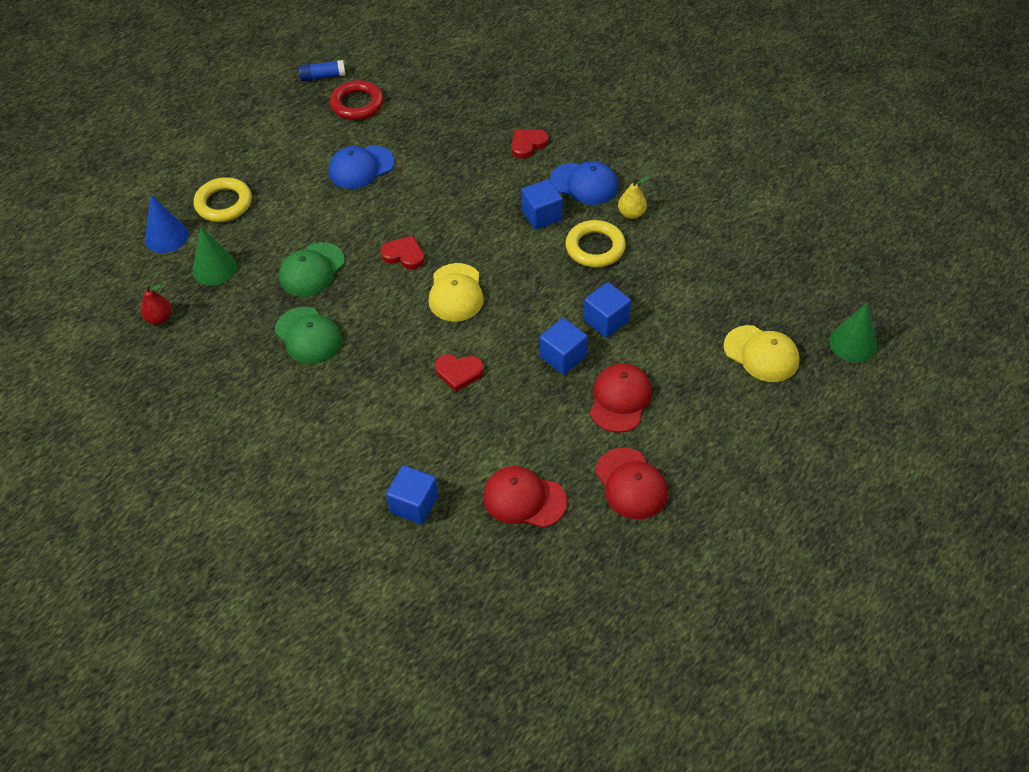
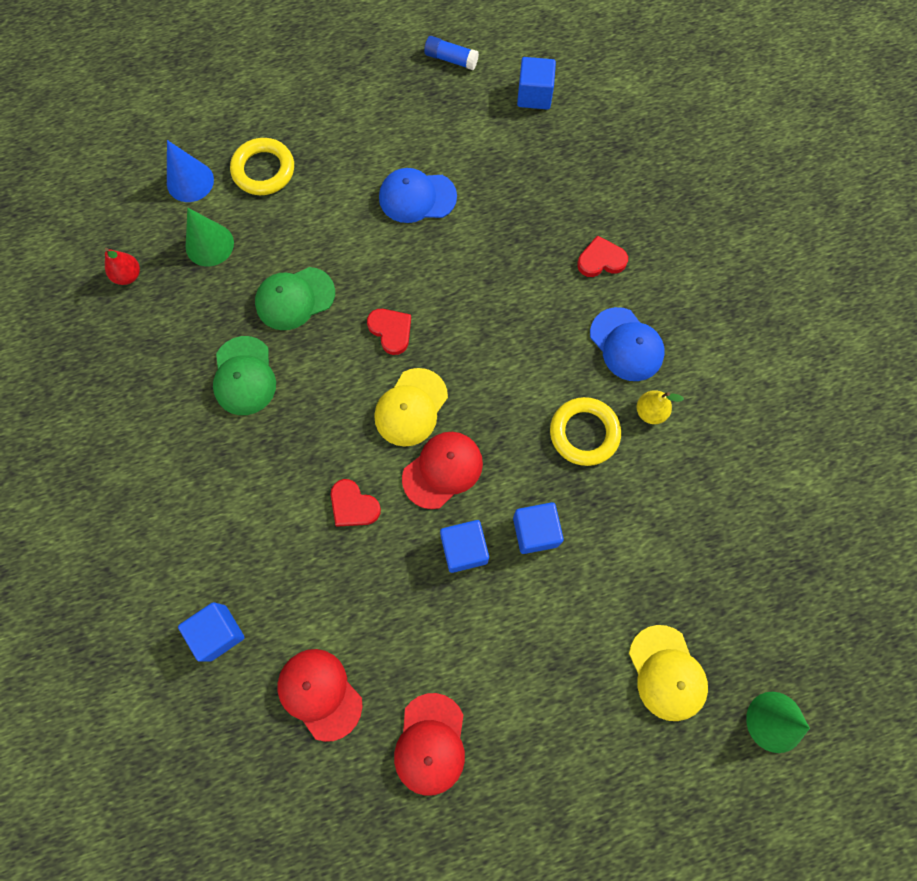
camera: 30 degrees right, 20 degrees up
(357, 104) = (463, 113): red ring -> none
(541, 215) = (556, 360): blue cube -> blue cube (534, 95)
(620, 399) = (486, 636): red cap -> red cap (442, 470)

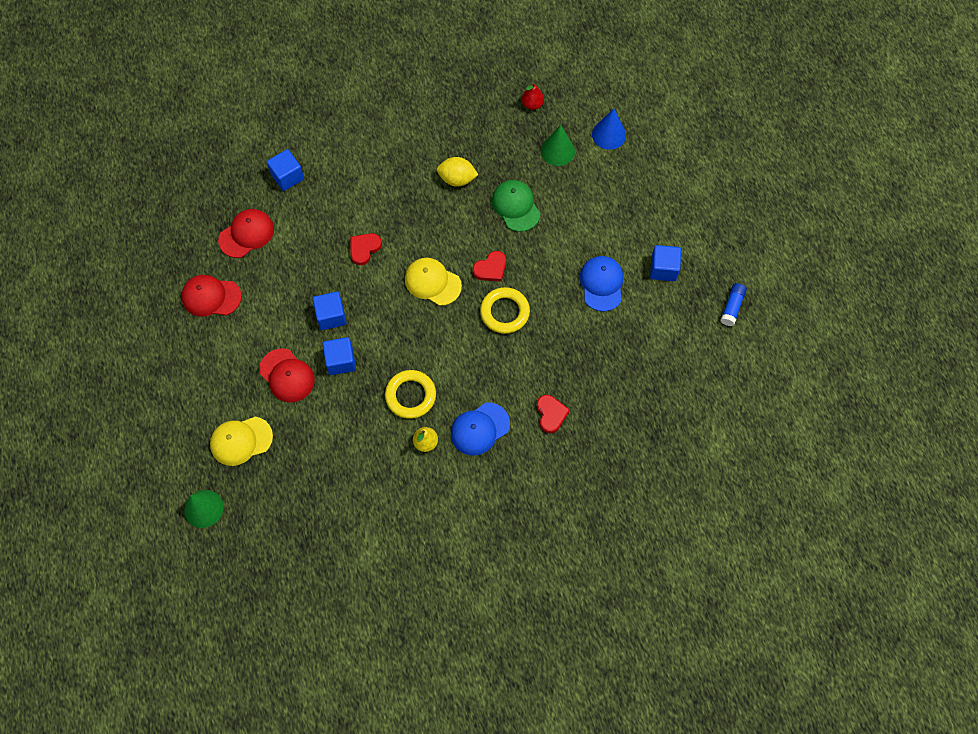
camera: 90 degrees right, 5 degrees down
(244, 376) = (457, 179): green cap -> yellow lemon
(263, 170) = (620, 180): yellow ring -> yellow ring (504, 312)
(442, 470) = (386, 303): red cap -> red cap (287, 375)
(534, 95) = (701, 370): blue cube -> blue cube (663, 269)

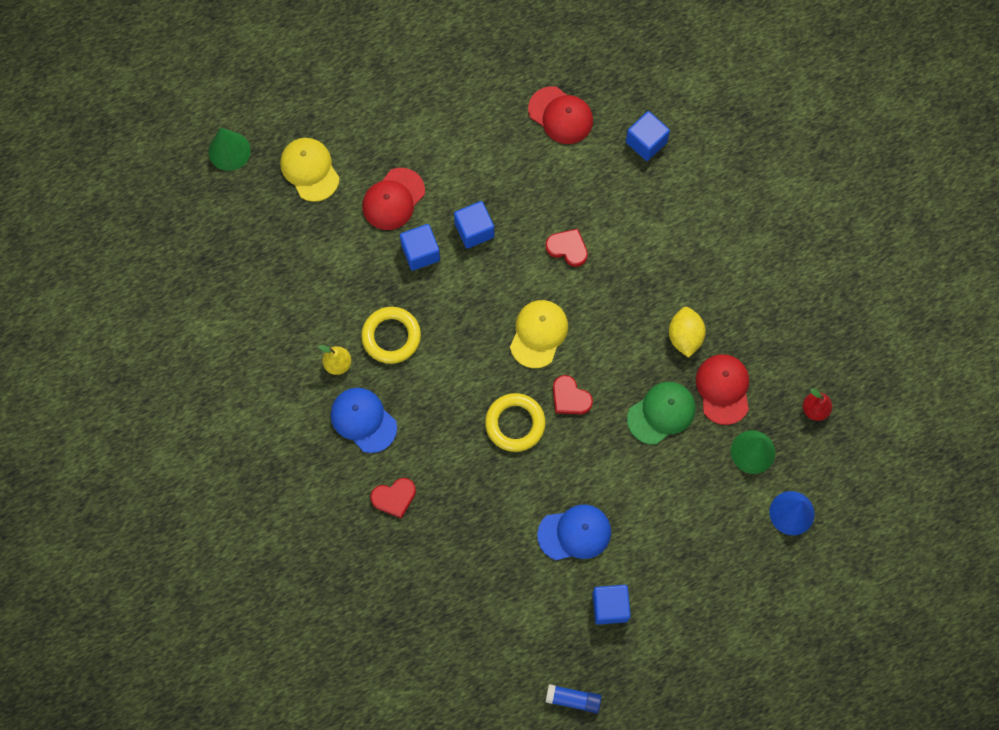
camera: 80 degrees right, 5 degrees up
(211, 297) = (474, 97): red cap -> red cap (723, 389)

